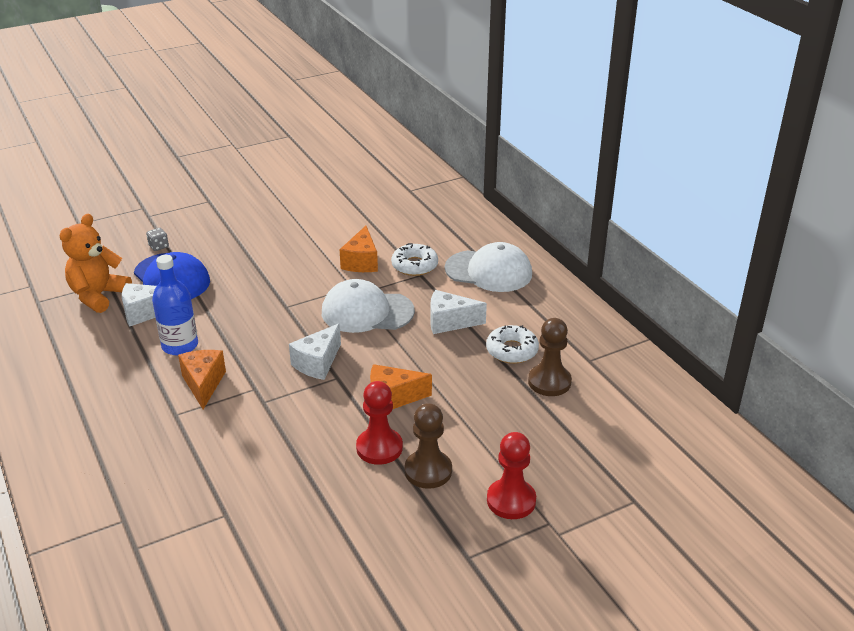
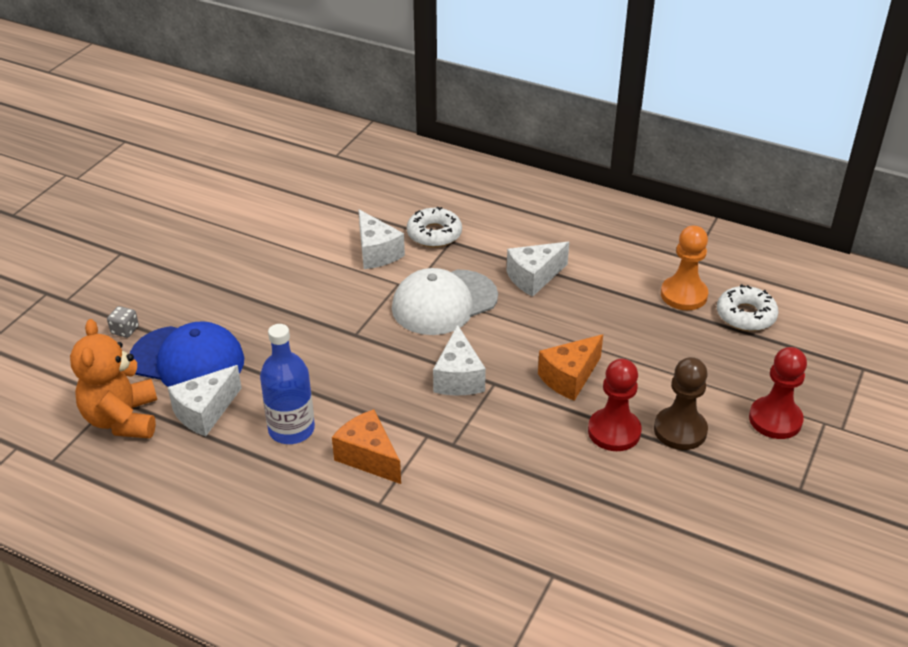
camera: 35 degrees left, 5 degrees up
(361, 262) = (376, 252): orange cheese -> white cheese
(489, 271) = (511, 210): white cap -> none
(512, 350) = (619, 280): white donut -> white donut (745, 315)
(549, 382) = (683, 295): brown pawn -> orange pawn

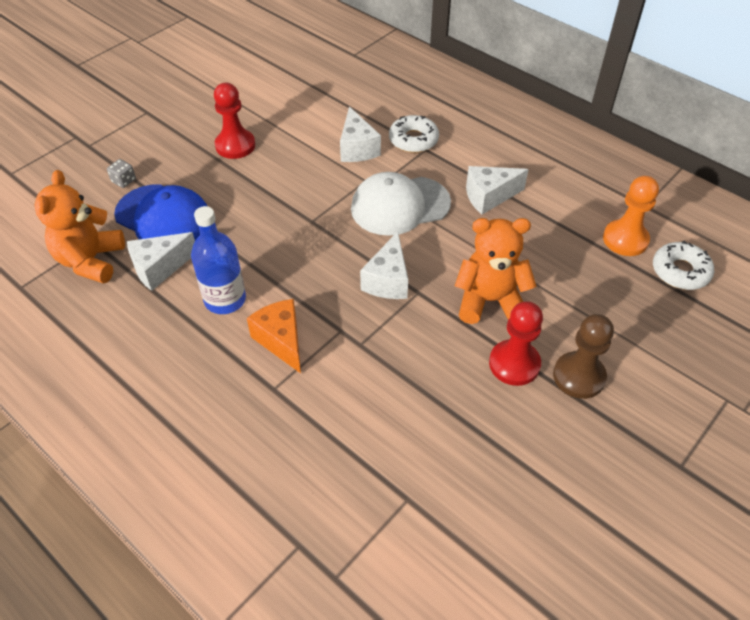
camera: 15 degrees right, 10 degrees up
(569, 378) = (489, 301): orange cheese -> orange teddy bear
(775, 419) = (677, 386): red pawn -> red pawn (235, 145)

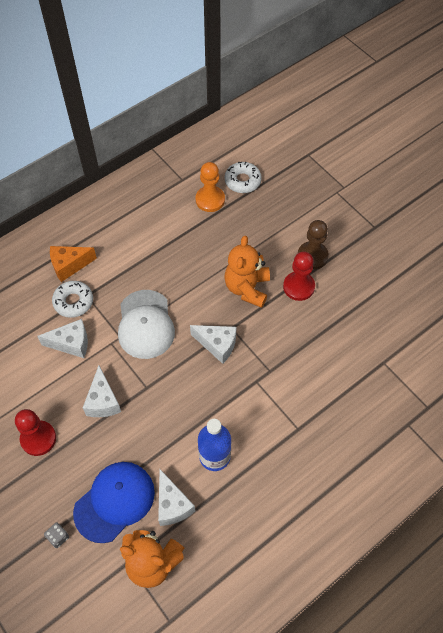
camera: 80 degrees left, 10 degrees up
(281, 341) = (259, 420): orange cheese -> orange cheese (69, 266)
(489, 197) = (151, 266): white cheese -> white cheese (103, 401)

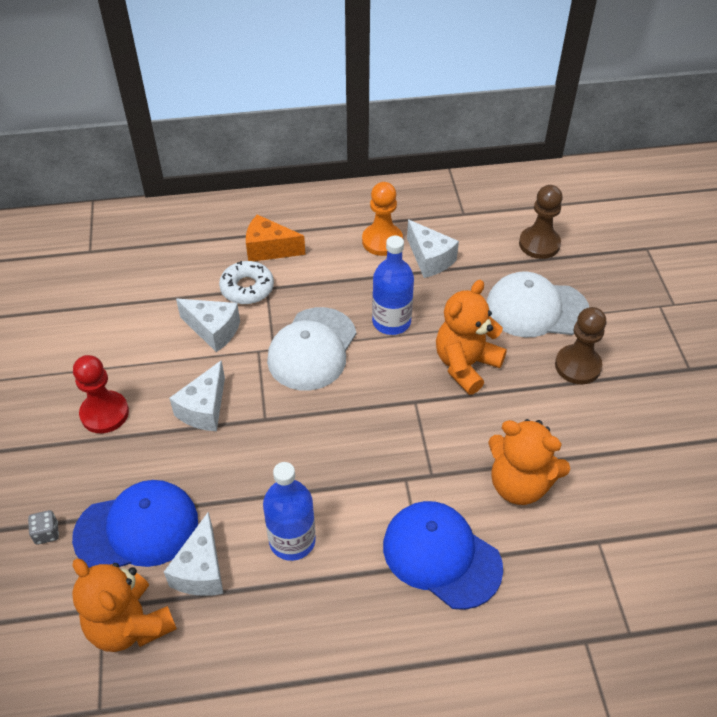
camera: 30 degrees right, 10 degrees down
(184, 280) = (391, 322): none -> blue bottle
(210, 200) = (483, 248): orange pawn -> orange pawn (382, 241)
(217, 345) = (384, 412): white cheese -> white cheese (430, 259)
(242, 181) = (539, 244): white donut -> brown pawn
(267, 229) = (536, 309): none -> white cap
(298, 287) = (535, 393): red pawn -> none
(305, 418) = (441, 555): none -> blue cap
(322, 350) = (519, 484): none -> orange teddy bear

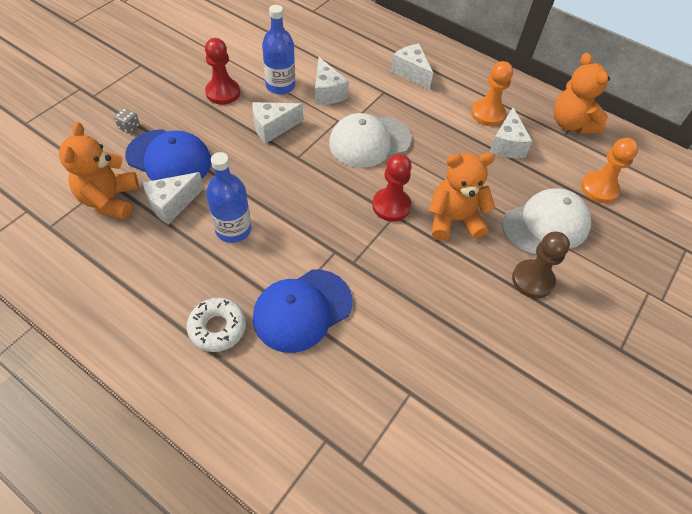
camera: 40 degrees right, 5 degrees up
(247, 288) = (373, 84): white donut -> white donut (217, 328)
(269, 249) = (411, 73): orange cheese -> white cheese
(391, 322) = (436, 161): blue bottle -> blue bottle (280, 86)
(402, 395) = (391, 206): none -> red pawn
(441, 555) = (302, 310): blue cap -> blue cap turned 120 degrees counterclockwise
(519, 484) = (401, 314): orange teddy bear -> orange teddy bear (571, 124)
(536, 309) = (546, 225): white cap -> white cap turned 105 degrees clockwise
(539, 244) = (599, 188): brown pawn -> orange pawn

